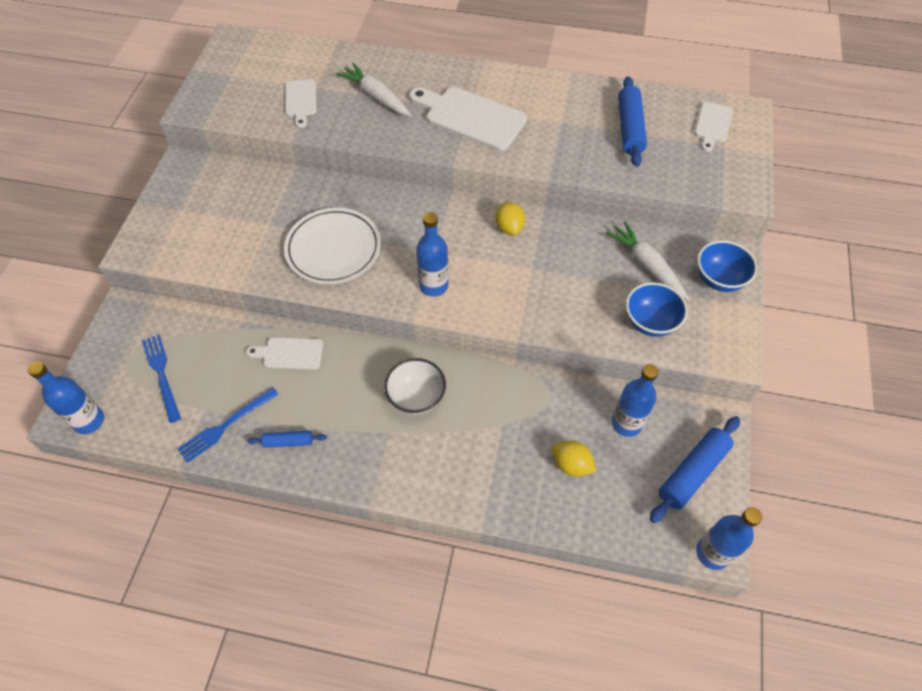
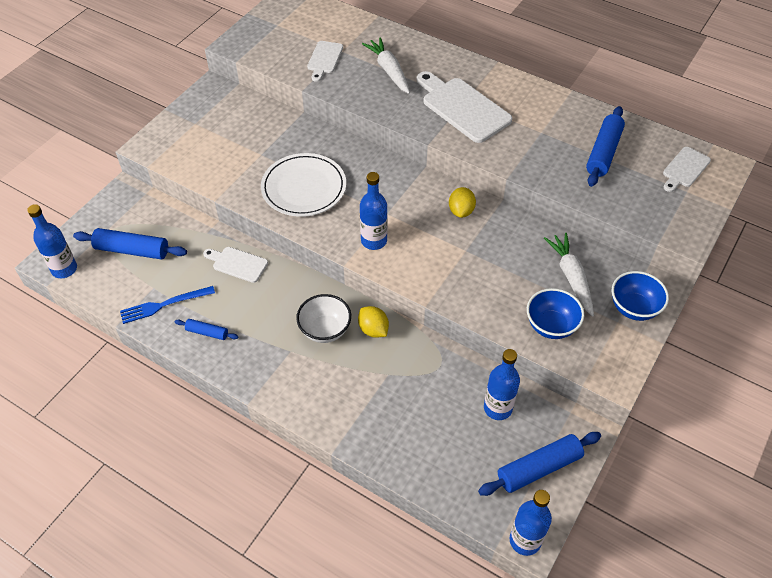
camera: 20 degrees right, 5 degrees down
(162, 374) = (132, 250): blue fork -> blue rolling pin
(571, 465) = (432, 426): yellow lemon -> yellow lemon (373, 329)

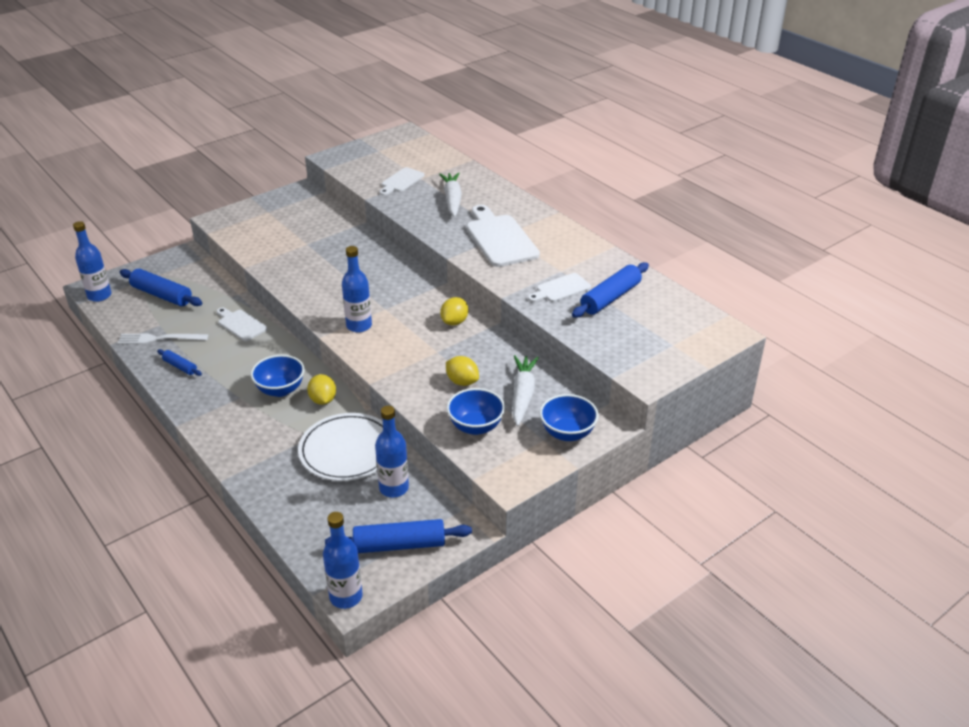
camera: 20 degrees right, 15 degrees down
(164, 305) = (159, 339): blue fork -> white fork
(304, 188) = (326, 275): white plate -> white plate (347, 450)
(325, 330) = (280, 390): white bowl -> blue bowl
(509, 278) = (462, 382): none -> yellow lemon
(685, 169) = (684, 327): white cutting board -> white cutting board (561, 289)

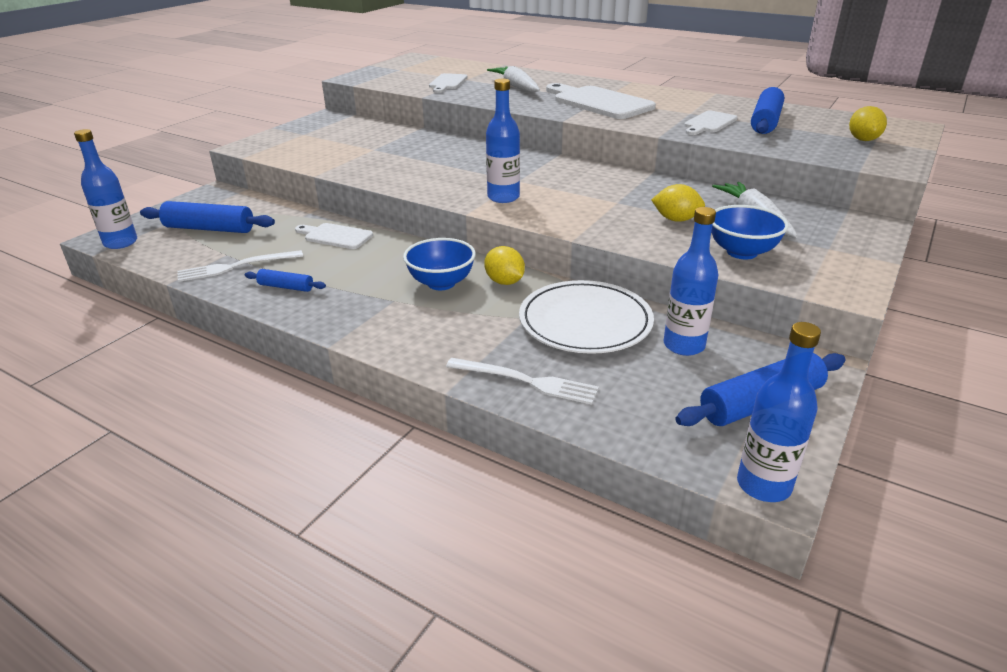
camera: 20 degrees left, 5 degrees down
(272, 486) = (526, 381): none -> white fork
(454, 322) = (606, 178): yellow lemon -> yellow lemon (863, 140)
(567, 433) = (845, 238): blue bowl -> none

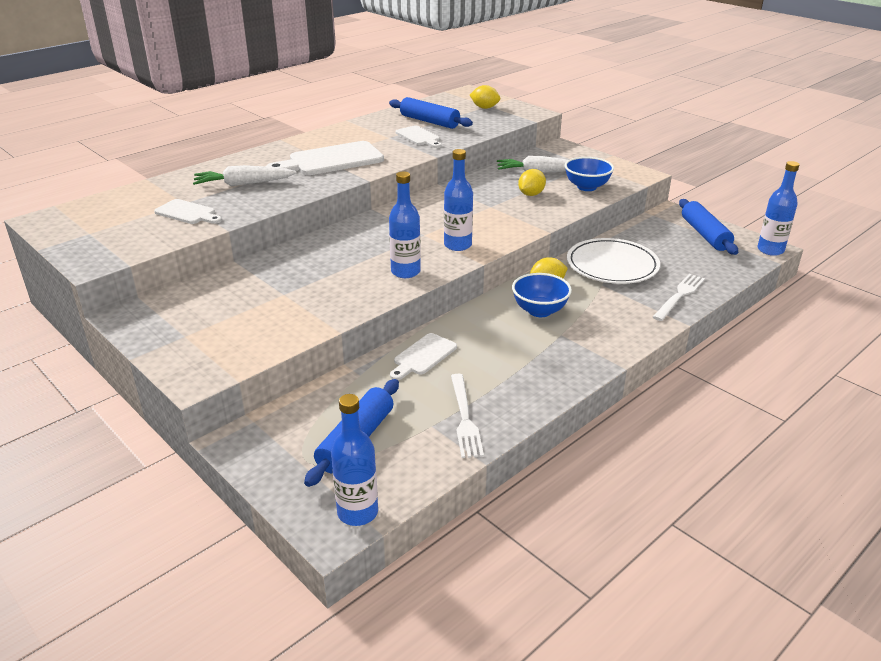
camera: 75 degrees left, 0 degrees up
(286, 287) = (520, 387): blue rolling pin -> none
(684, 345) = (646, 241): blue bottle -> blue bottle (405, 272)

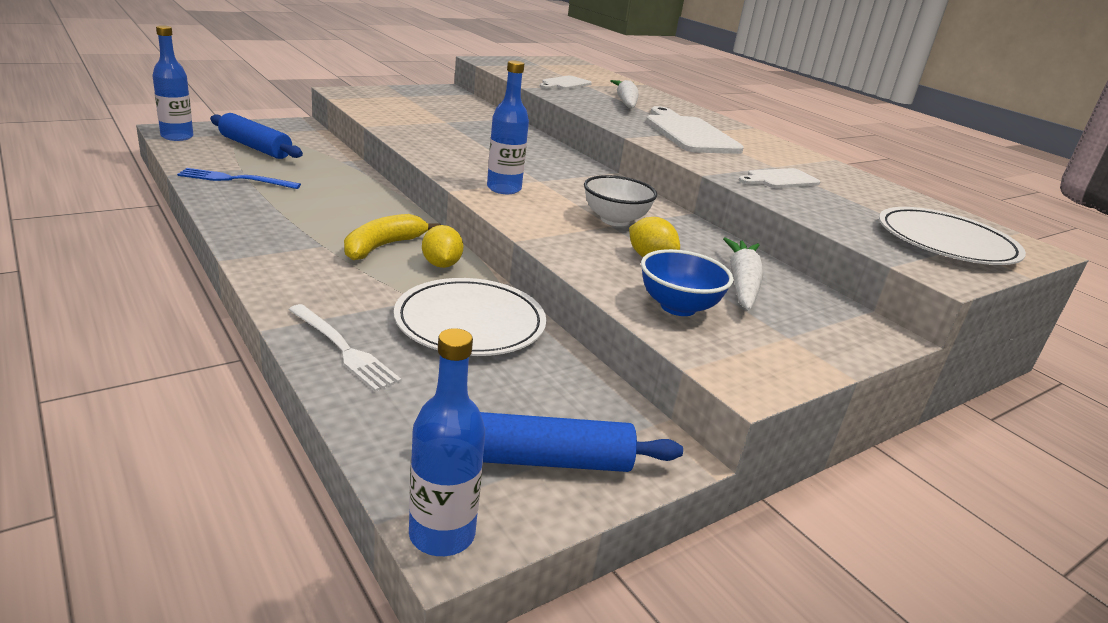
camera: 95 degrees right, 5 degrees down
(405, 272) = (455, 160): blue bottle -> none
(423, 356) = (346, 183): white cutting board -> none
(429, 122) = (849, 195): blue rolling pin -> none
(464, 418) = (235, 179): white fork -> blue fork
(480, 205) = (615, 220): none -> white bowl
(484, 108) = (946, 242): yellow lemon -> white plate
(539, 311) = (383, 246): blue bowl -> yellow banana

